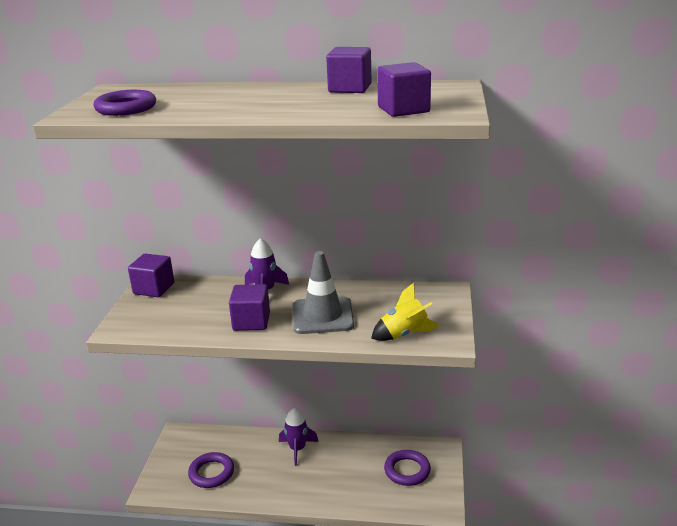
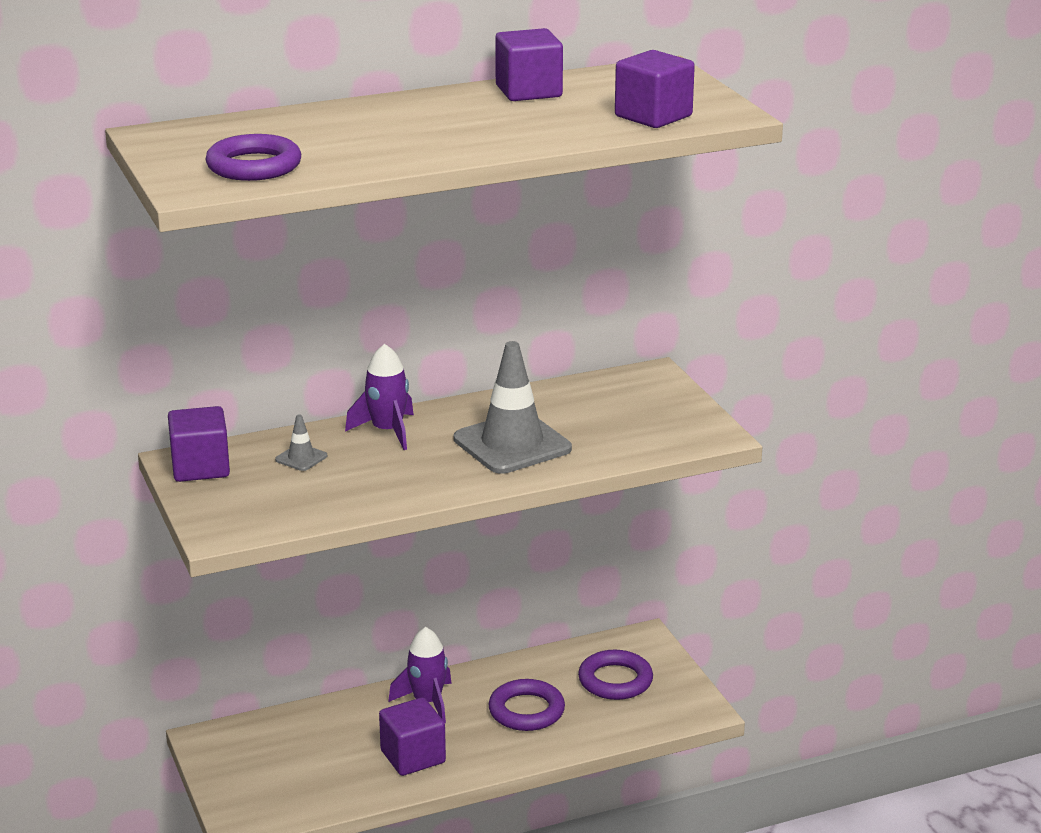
camera: 30 degrees left, 0 degrees up
(206, 296) = (301, 458): none -> grey traffic cone
(211, 473) = (319, 772): purple ring -> purple ring (526, 711)
(251, 322) = (416, 475): purple cube -> purple cube (413, 757)
(404, 334) = (647, 440): yellow rocket -> none

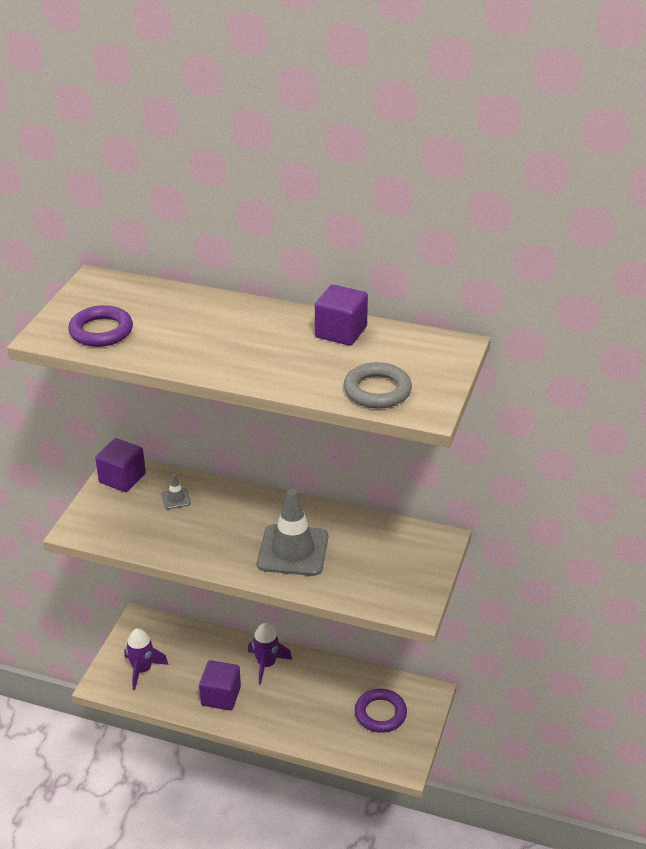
camera: 40 degrees right, 10 degrees up
(387, 431) = (241, 503): purple rocket -> purple rocket (142, 670)
(526, 711) = (310, 703): purple ring -> none
(653, 116) = (377, 390): purple cube -> grey ring

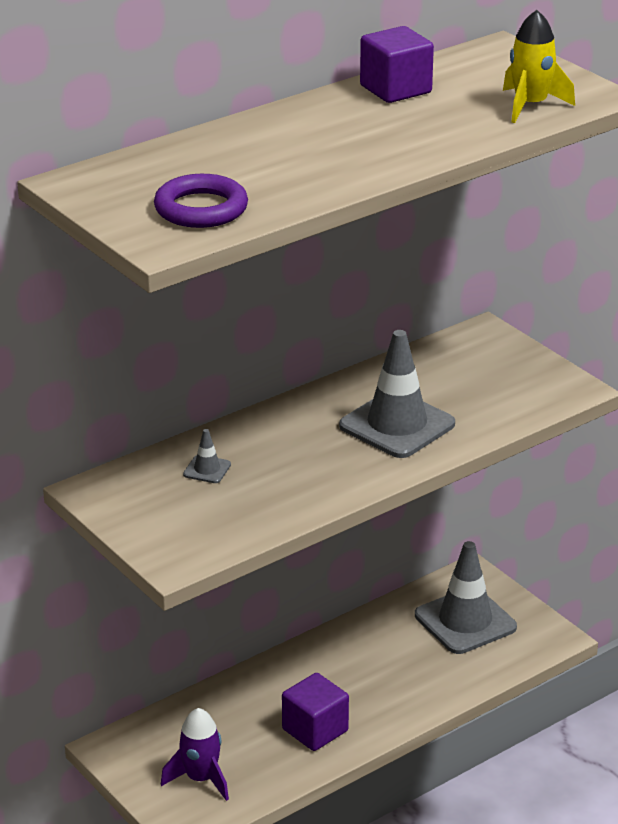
camera: 55 degrees left, 5 degrees down
(122, 478) = (115, 495): purple cube -> none
(266, 664) = (302, 673): purple rocket -> none
(377, 390) = (531, 106): grey ring -> yellow rocket
(380, 713) = (465, 621): purple ring -> grey traffic cone

